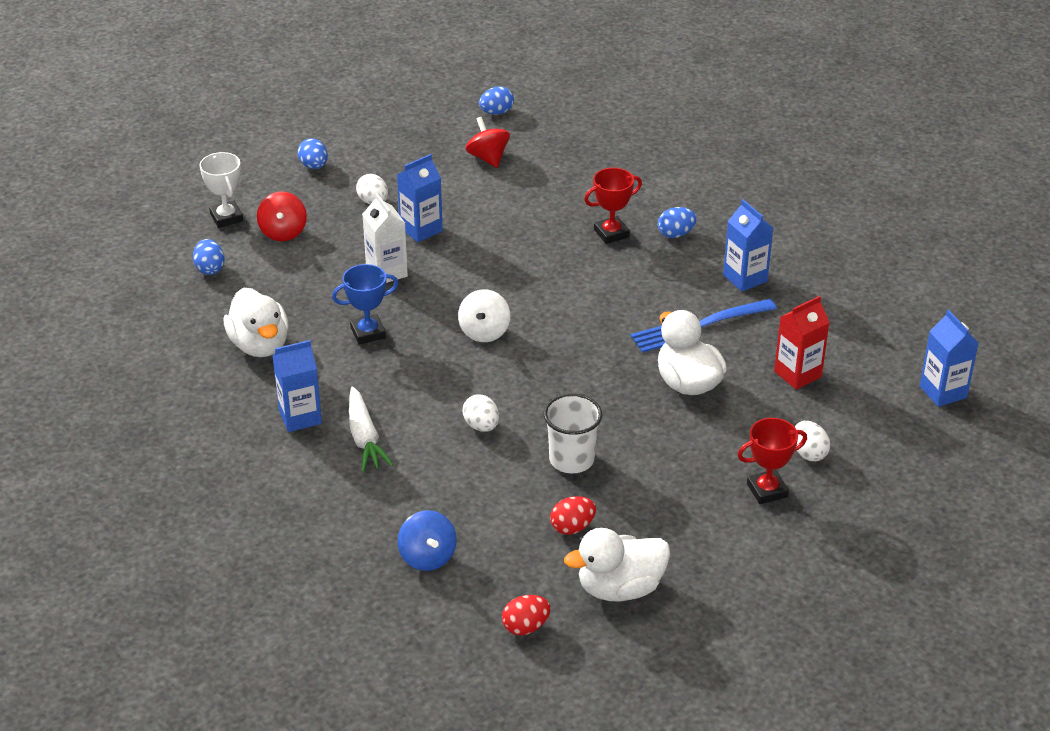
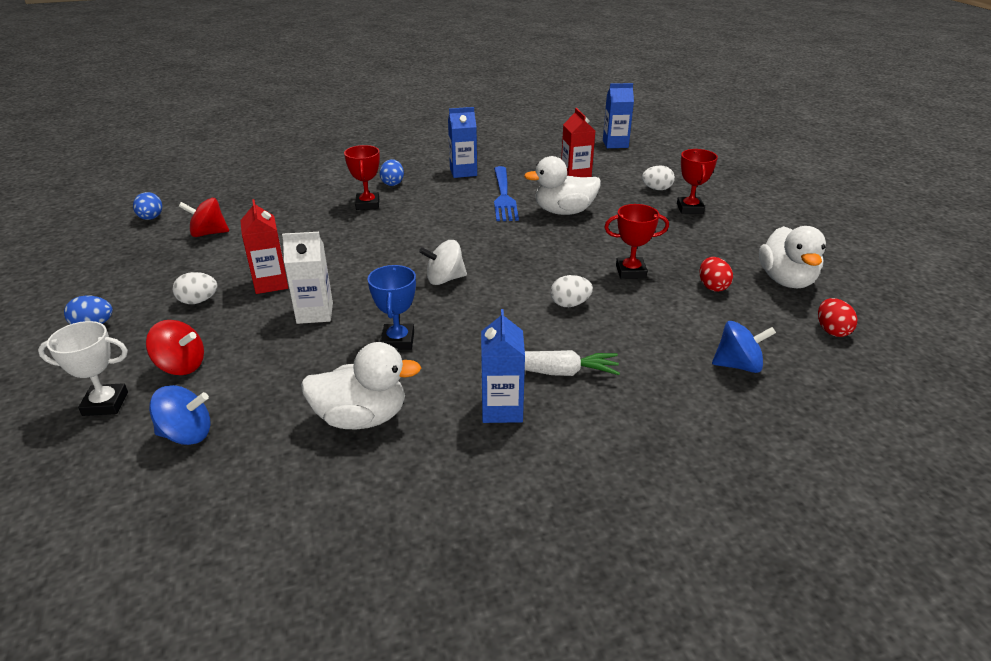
camera: 70 degrees left, 5 degrees down
(210, 269) = (187, 434): blue egg -> blue spinning top
(421, 229) = (271, 283): blue carton -> red carton
(484, 332) = (444, 279): white spinning top -> white spinning top turned 135 degrees clockwise
(571, 459) = (630, 271): white cup -> red trophy

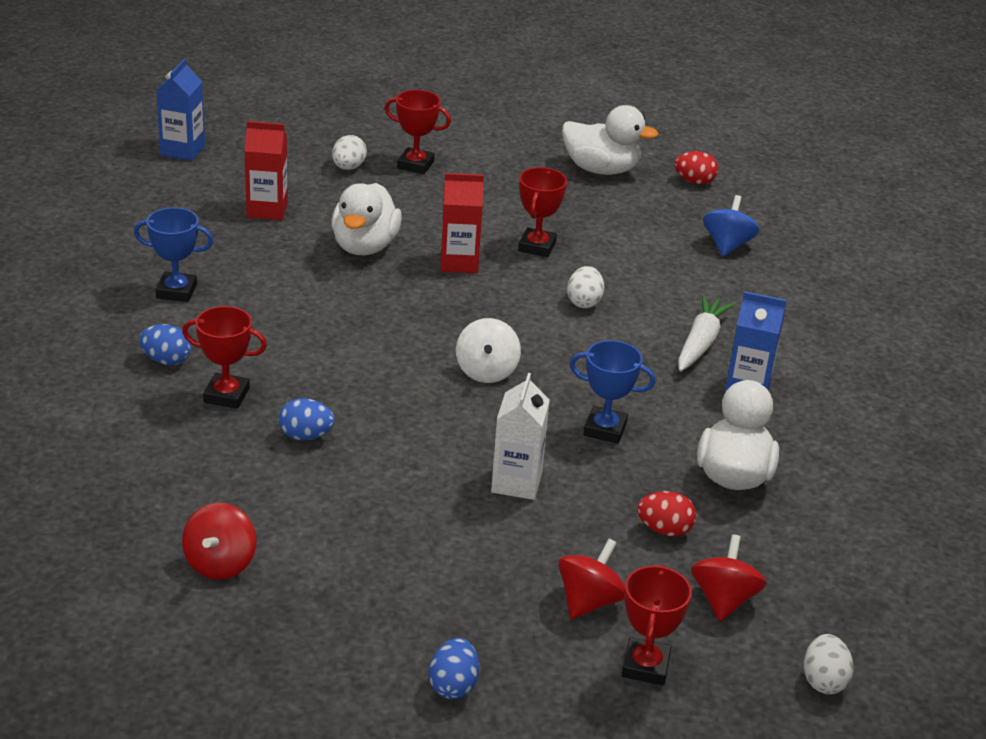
camera: 75 degrees left, 0 degrees up
(105, 404) = (645, 666): white trophy -> red trophy
(151, 218) = (111, 629): blue egg -> blue egg (306, 436)
(187, 434) = (723, 600): blue spinning top -> red spinning top
(198, 301) = (435, 581): white egg -> white egg (823, 681)
(271, 283) = (420, 512): red carton -> red carton (459, 262)
(463, 172) = (176, 291): blue carton -> blue trophy
(503, 196) = (286, 278): blue fork -> none
(712, 286) = (592, 211): red egg -> red egg (664, 530)

